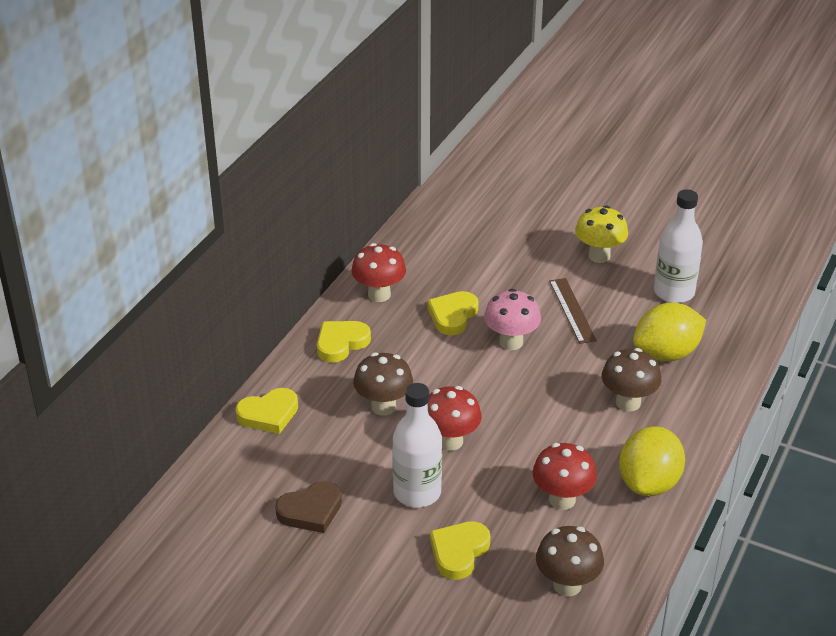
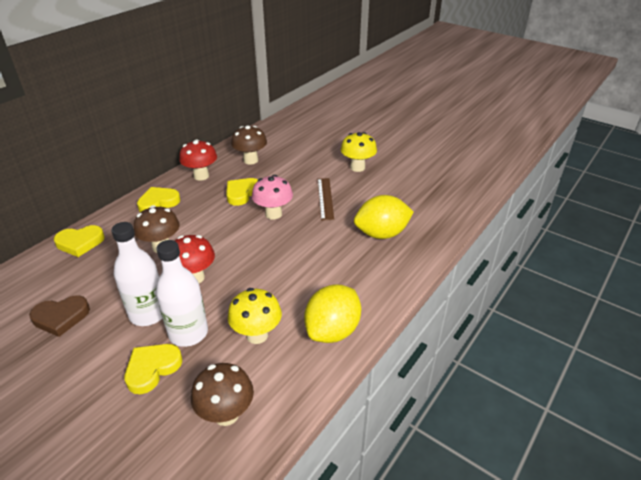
camera: 10 degrees right, 0 degrees up
(562, 499) = (257, 335): red mushroom -> yellow mushroom
(628, 402) = (340, 265): brown mushroom -> brown mushroom (250, 160)
(674, 292) = (401, 194): white bottle -> white bottle (188, 333)

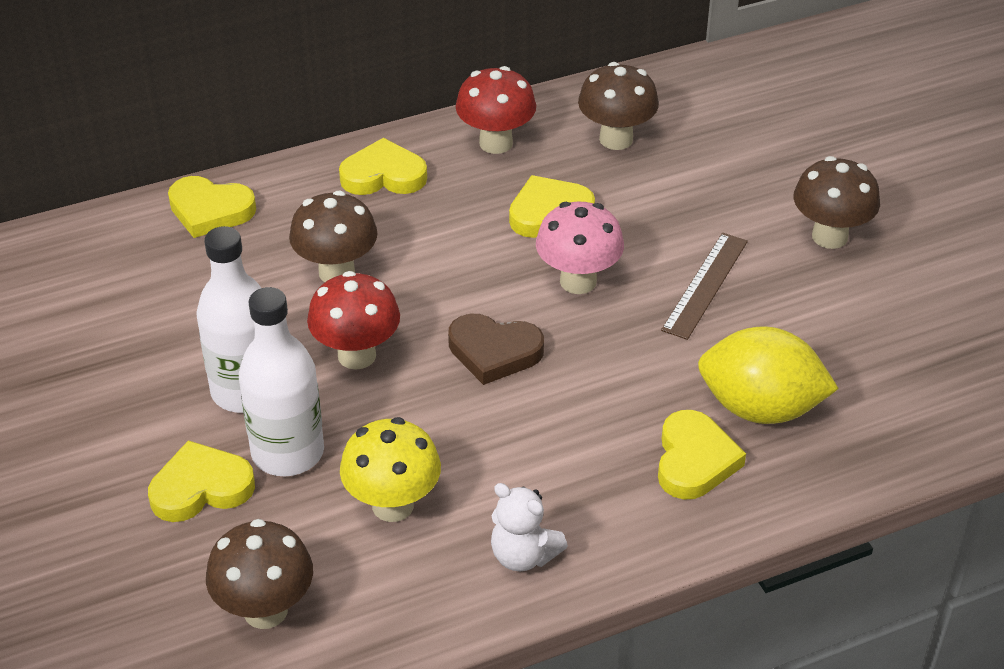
camera: 30 degrees right, 5 degrees up
(61, 317) = (115, 340): brown heart -> brown heart (494, 352)
(332, 331) = (523, 555): yellow lemon -> white teddy bear
(357, 167) = (829, 236): yellow mushroom -> brown mushroom
(372, 263) = (694, 460): none -> yellow heart

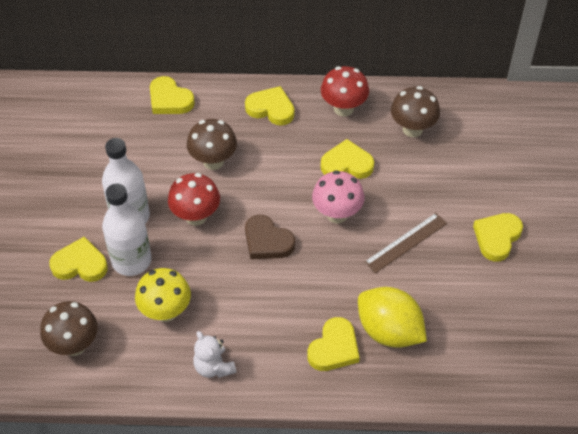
camera: 25 degrees right, 10 degrees up
(829, 236) = (497, 237): brown mushroom -> yellow heart

